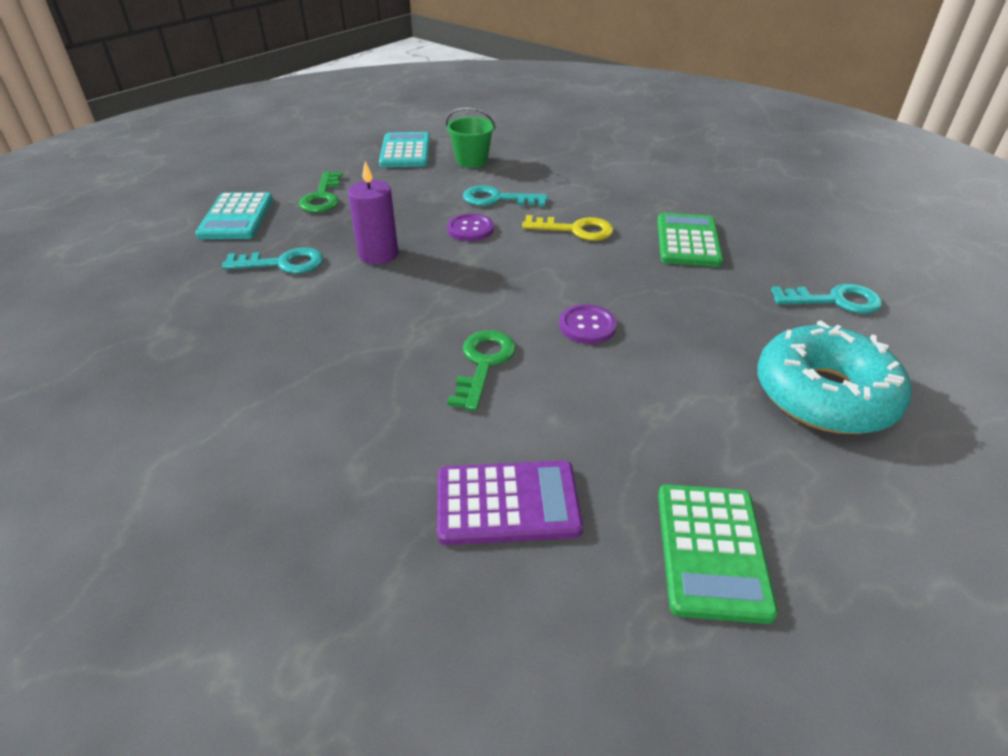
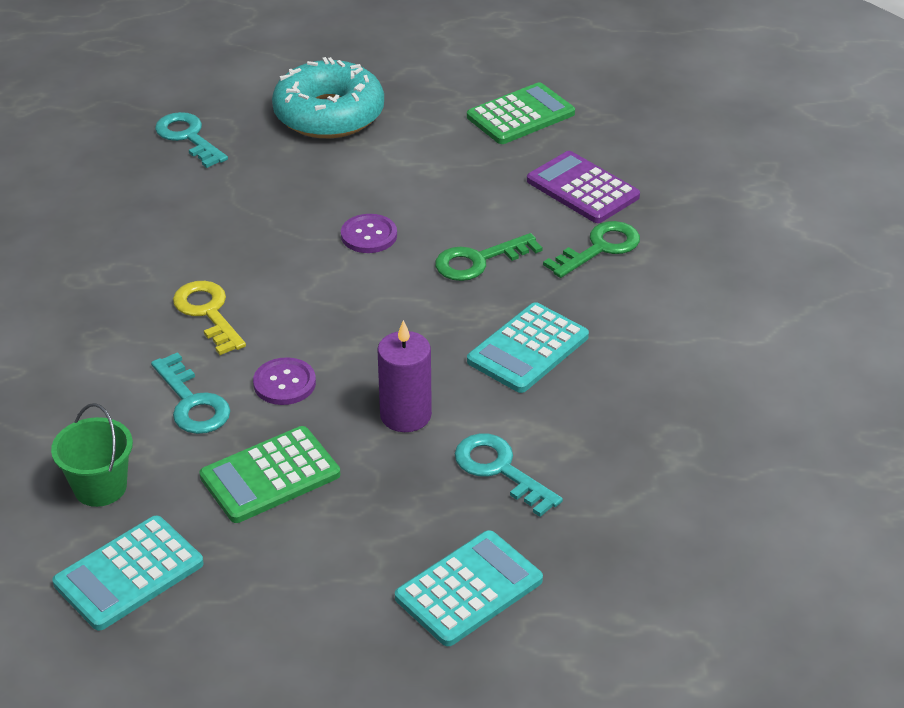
camera: 130 degrees left, 0 degrees up
(322, 197) = (342, 552): green key -> green key (600, 248)
(354, 330) = (528, 349): none -> turquoise calculator
(688, 241) = (157, 237): green calculator -> green calculator (270, 476)

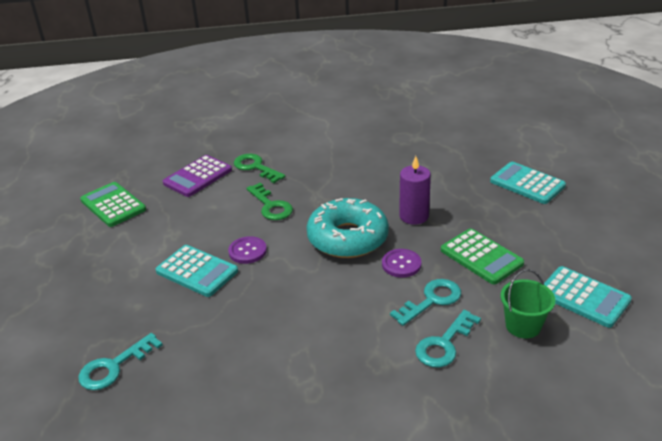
camera: 95 degrees left, 5 degrees down
(208, 313) = (340, 310): yellow key -> none
(329, 114) = (94, 291): turquoise donut -> turquoise donut (347, 238)
(500, 470) = (443, 183): turquoise key -> turquoise key (444, 344)
(528, 349) = (347, 182): turquoise calculator -> turquoise calculator (197, 271)

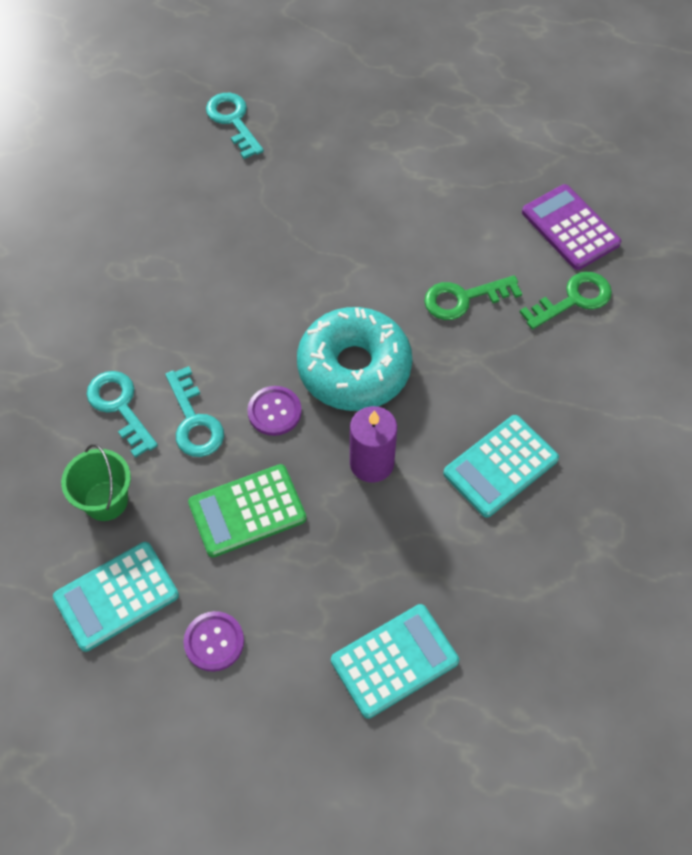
camera: 105 degrees right, 25 degrees up
(113, 205) = (529, 133): green calculator -> none
(197, 271) = (354, 201): turquoise calculator -> turquoise calculator (500, 466)
(247, 251) = (372, 256): purple button -> purple button (214, 642)

